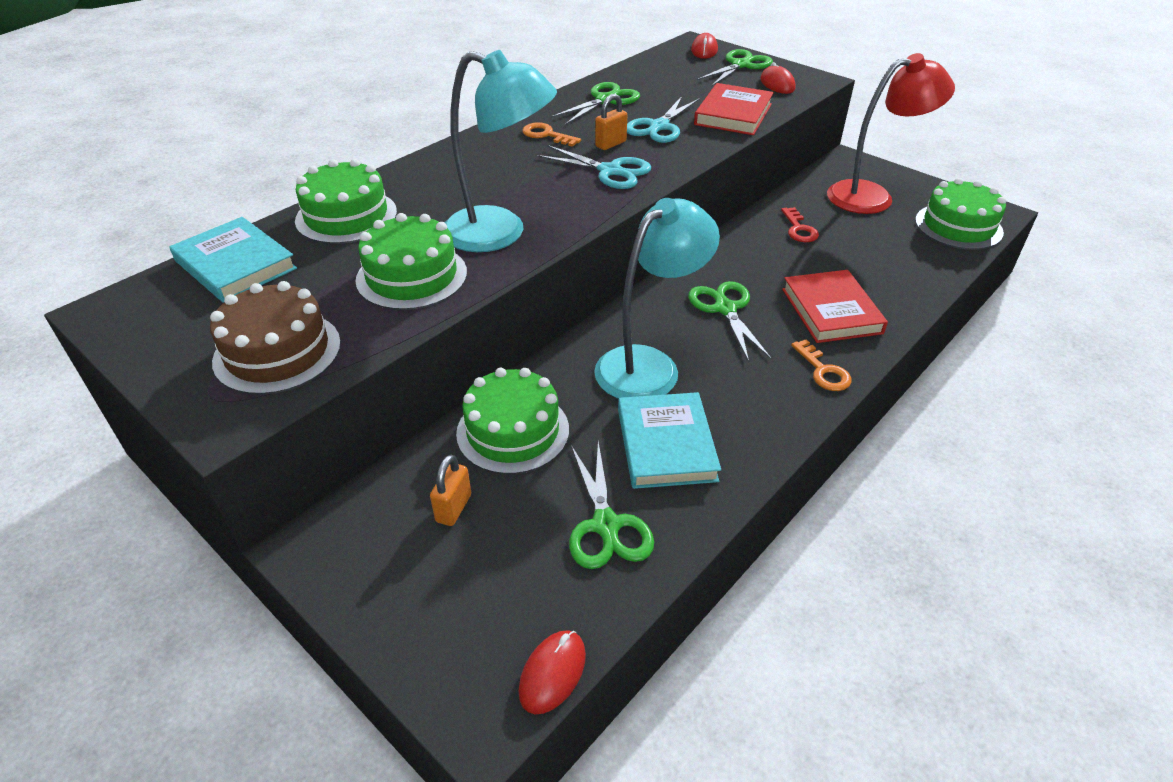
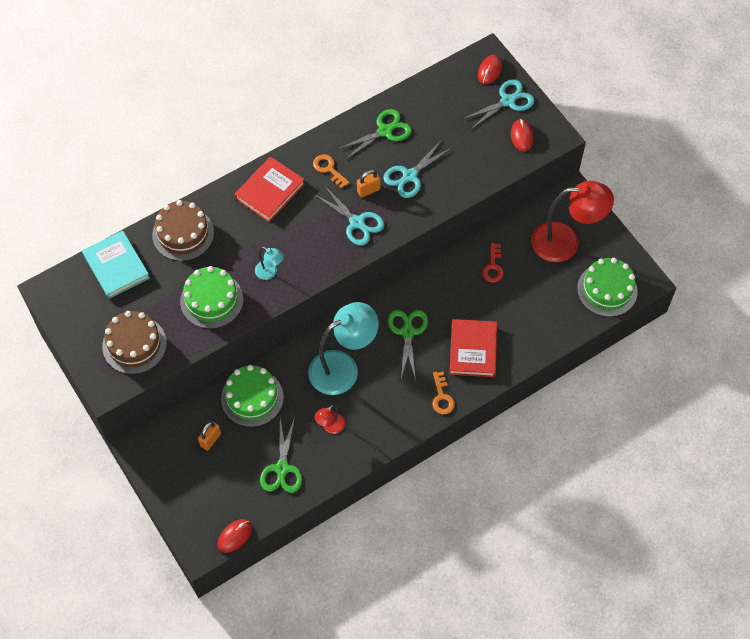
camera: 15 degrees right, 20 degrees up
(346, 216) = (183, 234): green cake -> brown cake
(500, 233) = (270, 272): turquoise lamp -> turquoise lamp, size x0.45
(666, 444) = (330, 427): turquoise book -> red lamp
(733, 114) = (469, 171): red book -> red book (270, 191)
(741, 65) = (507, 101): green scissors -> turquoise scissors

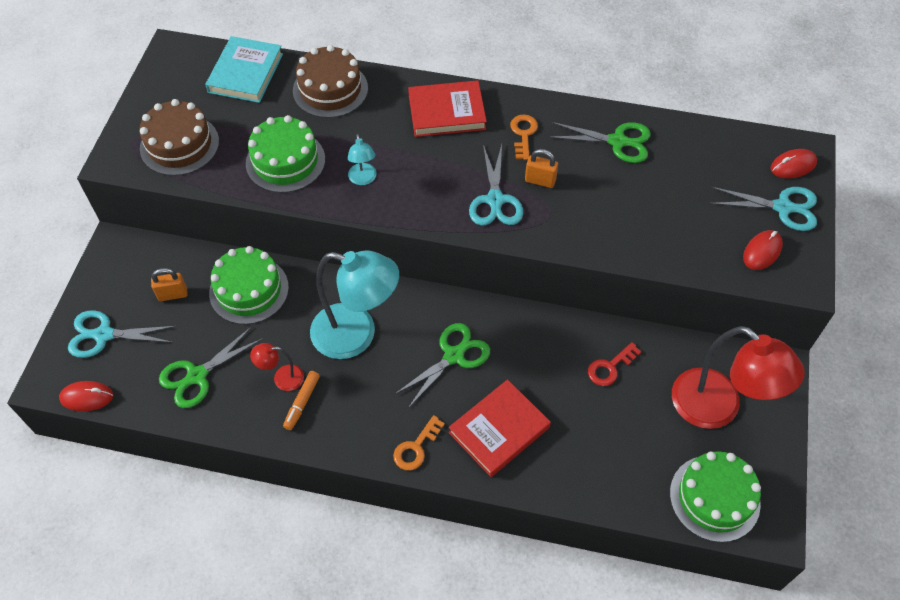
camera: 45 degrees right, 5 degrees down
(356, 429) = (302, 402): none -> orange marker
(410, 176) = (597, 199): turquoise scissors -> turquoise scissors (104, 335)

